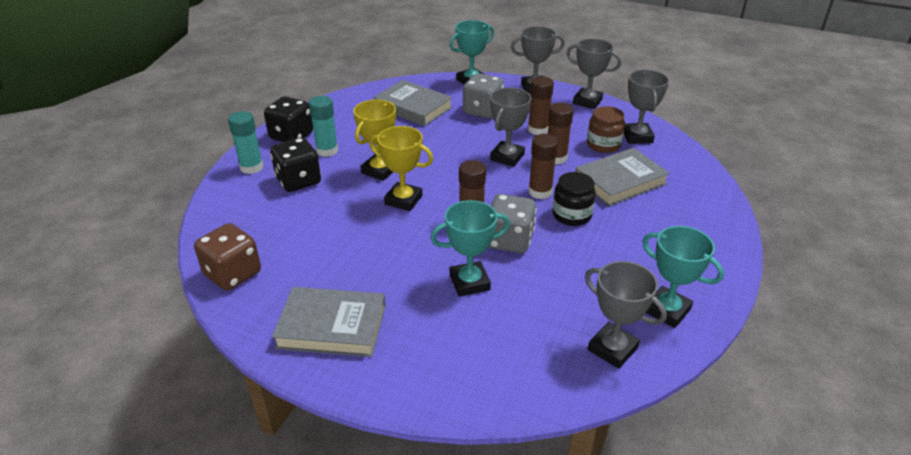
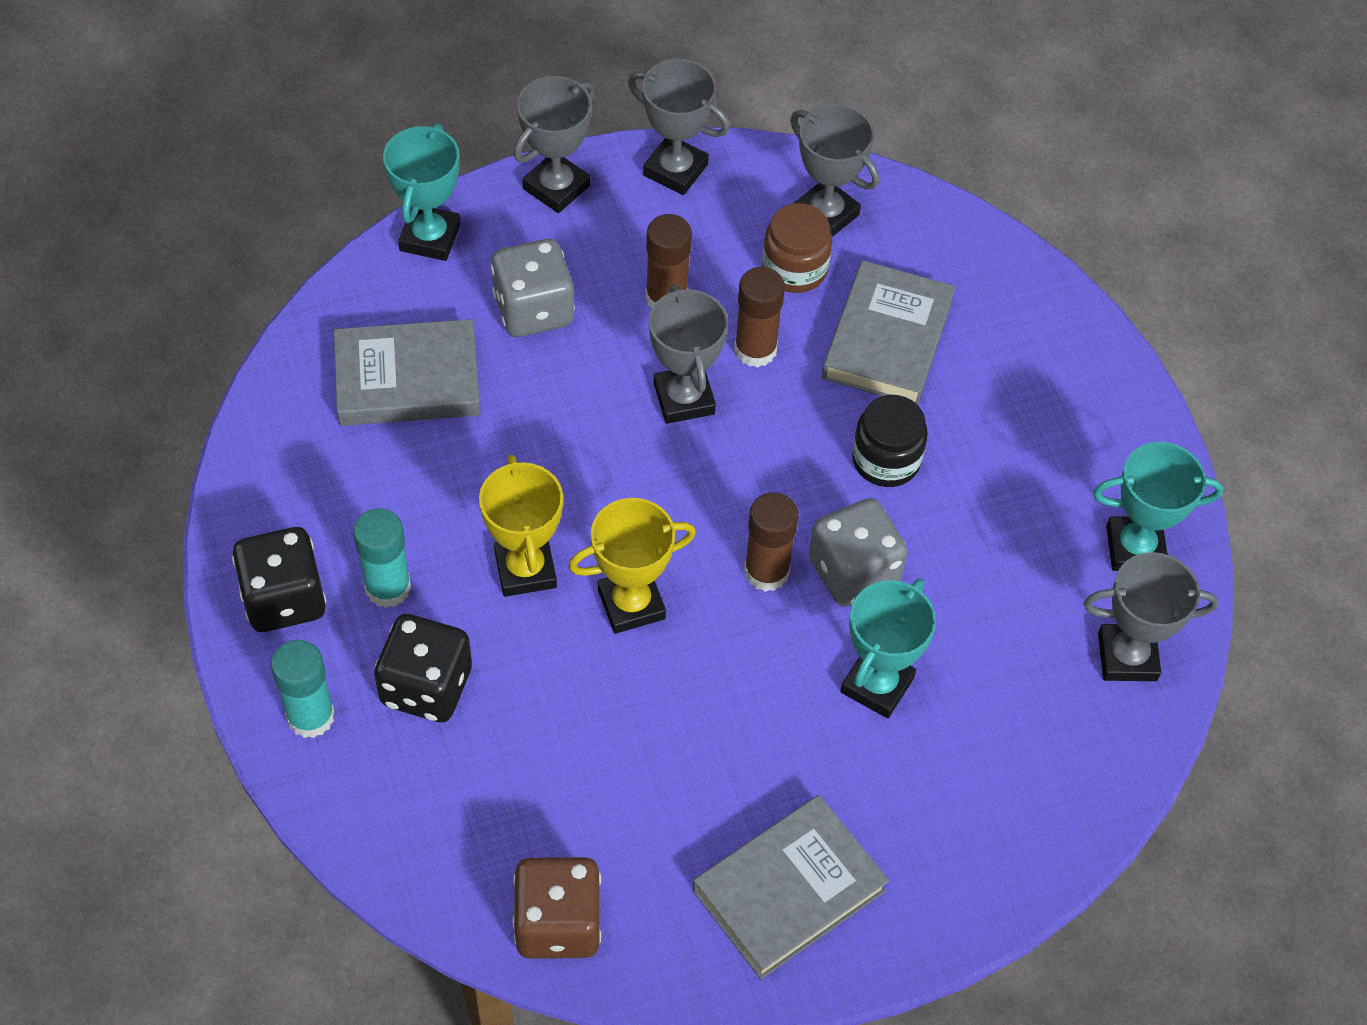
camera: 45 degrees left, 20 degrees up
(540, 192) = (802, 442): brown glue stick -> none
(587, 101) = (675, 170): grey trophy -> grey trophy turned 45 degrees clockwise

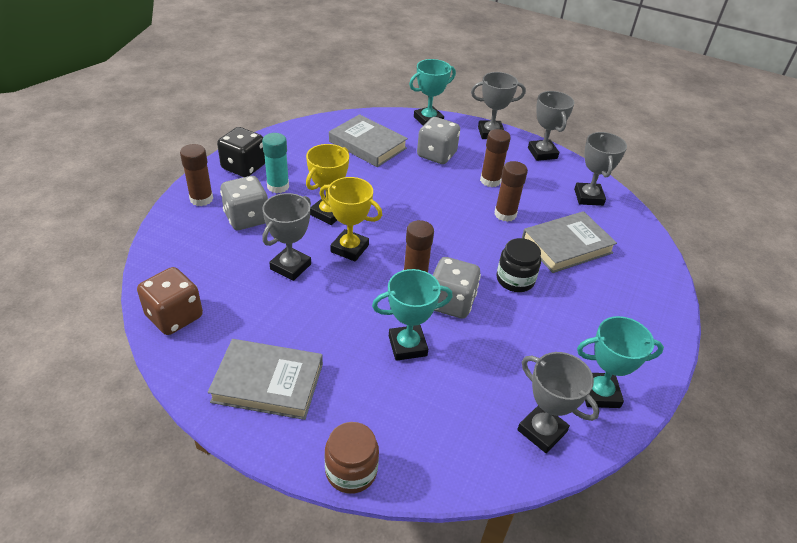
camera: 45 degrees right, 15 degrees down
(310, 716) = (201, 199): turquoise glue stick -> brown glue stick
(426, 686) = (247, 218): black dice -> grey dice
(684, 398) = (456, 209): grey trophy -> grey trophy (290, 266)
(794, 269) = (554, 203): brown jar -> brown jar (351, 471)
(1135, 548) = (599, 393): turquoise trophy -> turquoise trophy turned 45 degrees counterclockwise

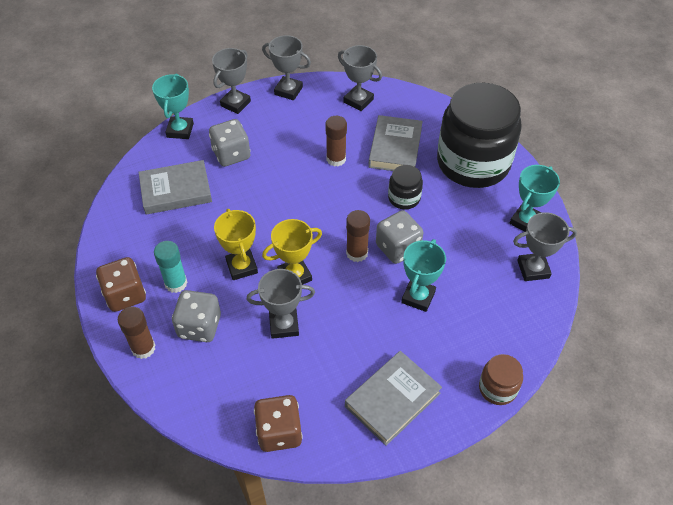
camera: 50 degrees left, 10 degrees up
(244, 167) = (125, 295): black dice -> brown dice
(290, 266) = (284, 325): grey trophy -> grey trophy turned 75 degrees counterclockwise
(490, 181) = (292, 142): brown glue stick -> none
(621, 311) = (473, 163): none -> black jar

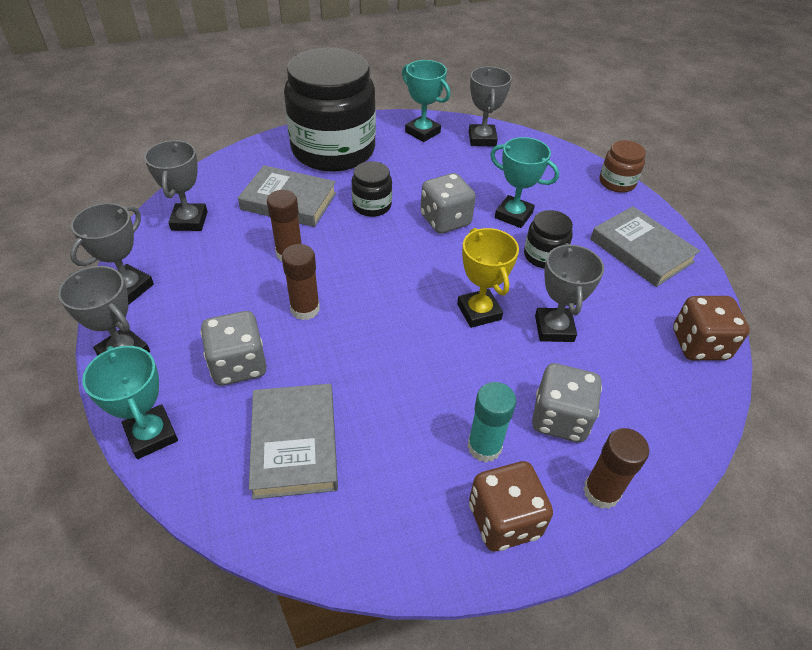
camera: 85 degrees left, 5 degrees down
(180, 130) = (151, 435): turquoise trophy -> turquoise trophy turned 45 degrees clockwise
(242, 267) = (460, 365): yellow trophy -> none
(357, 253) = (449, 253): brown glue stick -> brown glue stick (305, 309)
(358, 101) = (189, 221): grey trophy -> grey trophy turned 45 degrees counterclockwise
(368, 320) = (544, 256): none -> black jar

